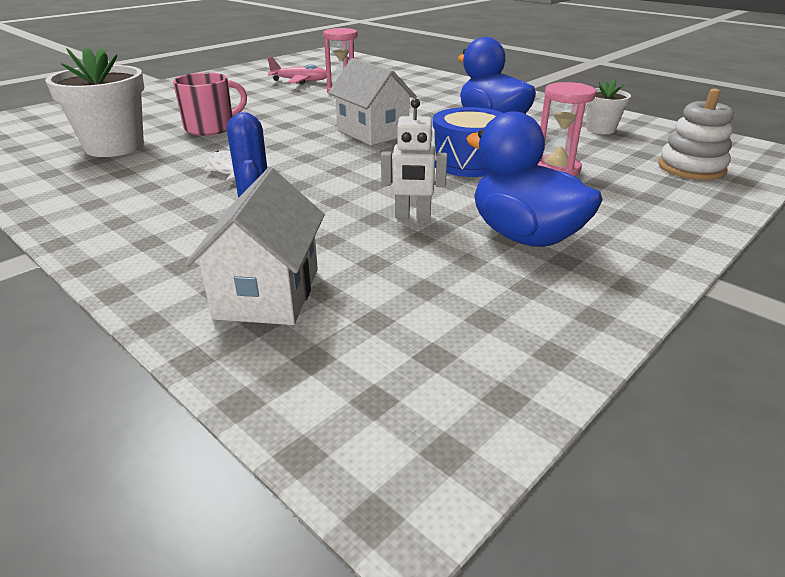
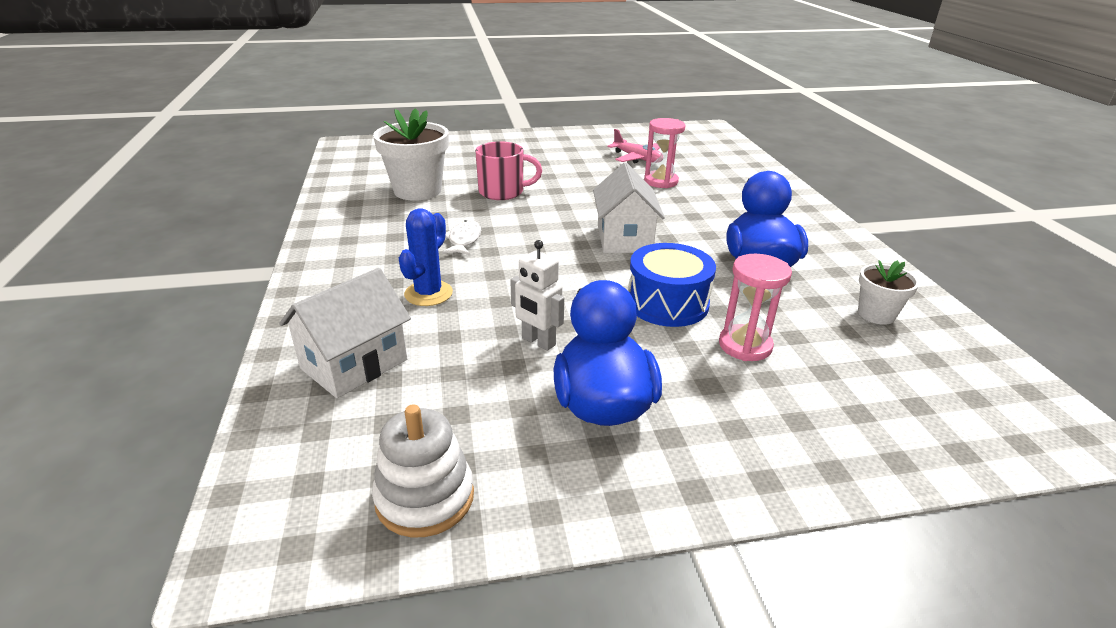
camera: 35 degrees right, 0 degrees up
(691, 168) = (913, 406): white stacking toy -> white stacking toy (425, 497)

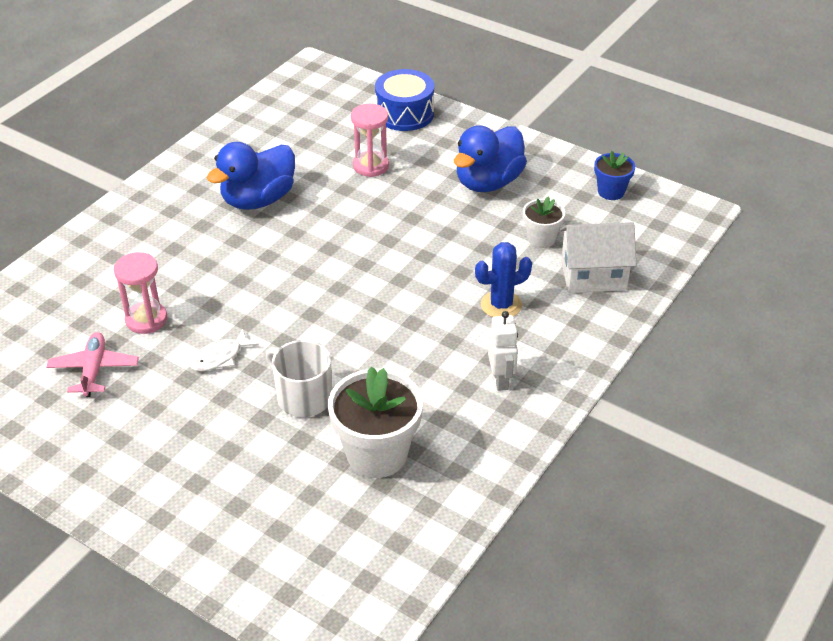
camera: 135 degrees left, 10 degrees up
(425, 497) = (611, 192): white stacking toy -> blue flower pot
(464, 240) = (417, 347): white fish -> white fish (220, 357)
(502, 192) = (303, 397): pink mug -> white mug
(538, 342) = (475, 230): white robot -> white robot (501, 380)
(624, 239) = (300, 273): white house -> none
(667, 303) = (365, 210): blue drum -> blue drum (404, 113)
(876, 314) = (269, 139): white flower pot -> white flower pot (541, 239)

